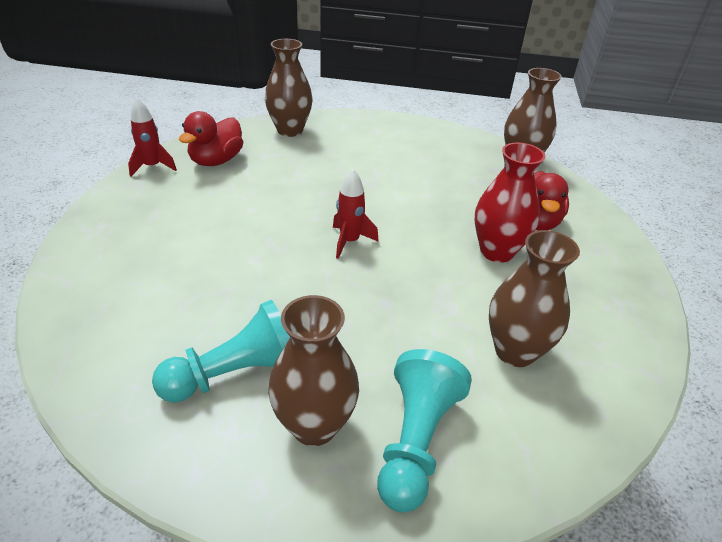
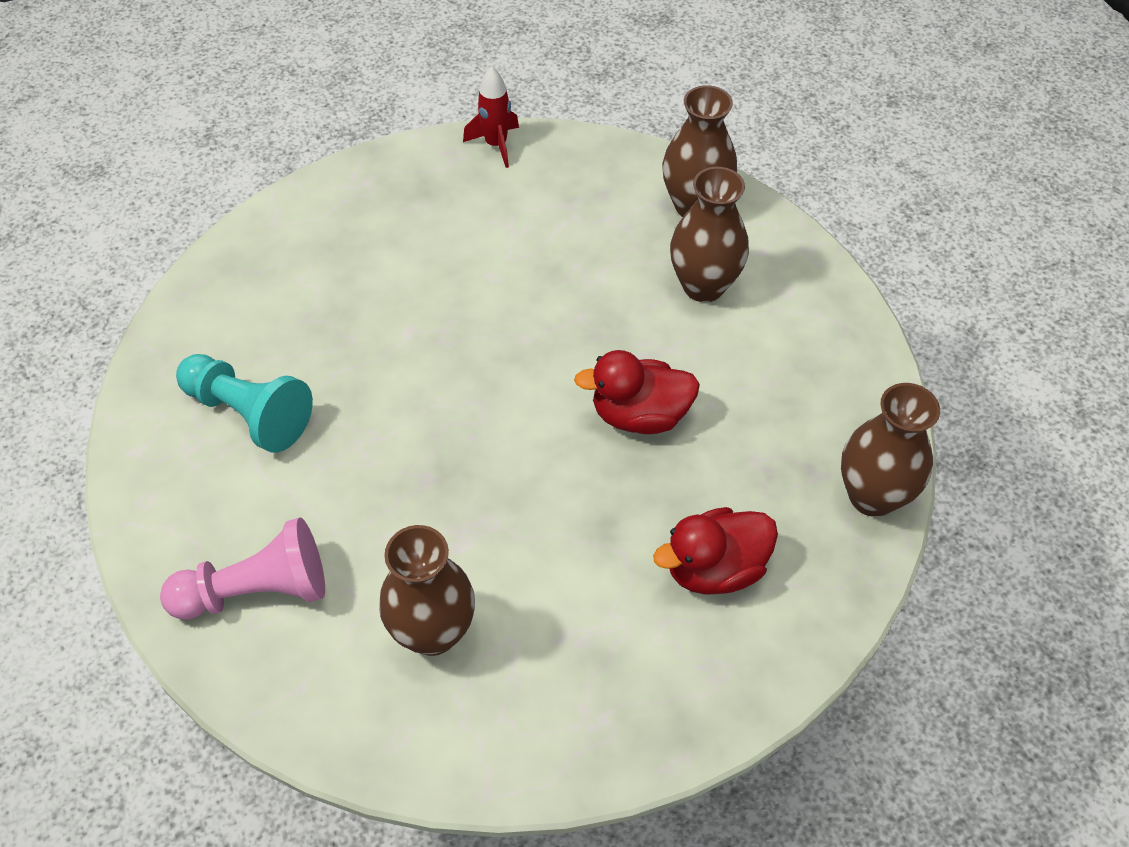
camera: 60 degrees right, 15 degrees up
(216, 161) = (557, 186): red duck -> red duck (639, 415)
(314, 425) = (228, 504): brown vase -> brown vase (703, 286)
(349, 241) = (506, 394): red rocket -> none
(415, 441) = (256, 590): turquoise pawn -> pink pawn
(496, 251) = (606, 549): red vase -> none

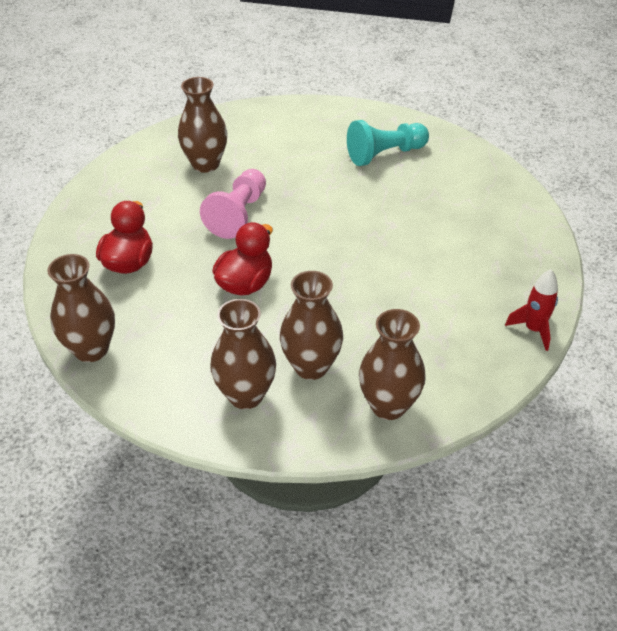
camera: 125 degrees right, 10 degrees down
(256, 590) = (281, 127): pink pawn -> pink pawn (238, 214)
(789, 316) = (246, 395): none -> brown vase

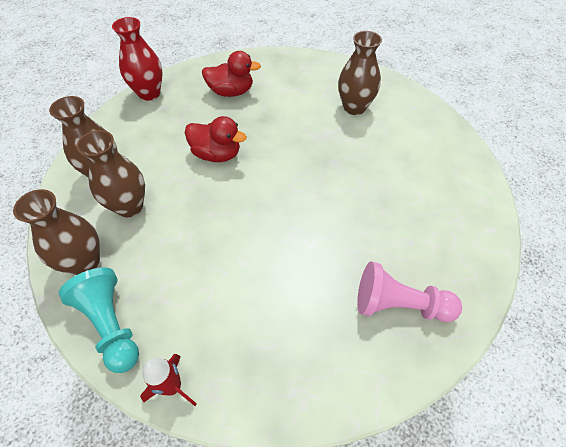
camera: 80 degrees right, 10 degrees up
(91, 349) = (149, 93): brown vase -> red vase
(238, 214) = (297, 137): pink pawn -> pink pawn (399, 305)
(385, 154) = (421, 228): turquoise pawn -> turquoise pawn (111, 325)

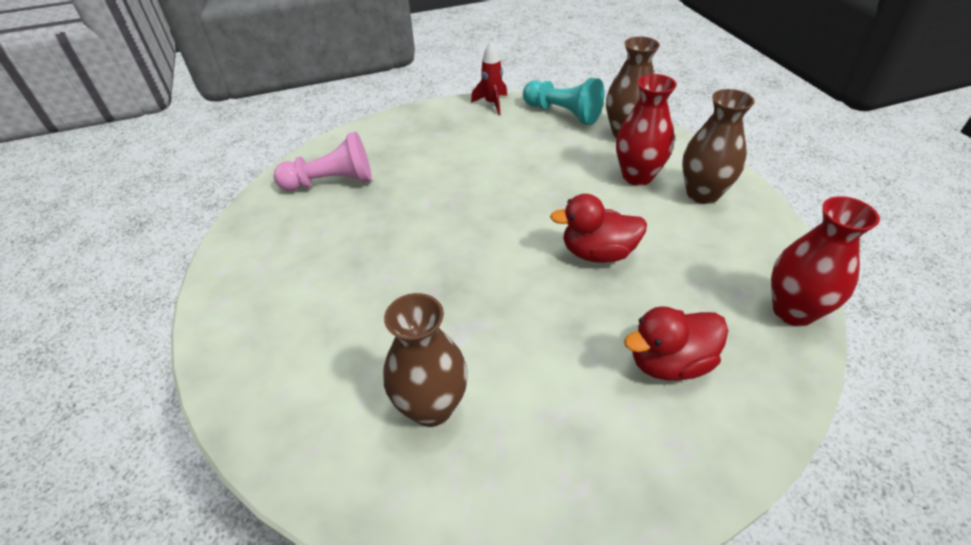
camera: 160 degrees right, 10 degrees down
(129, 206) = (637, 176): brown vase -> red vase

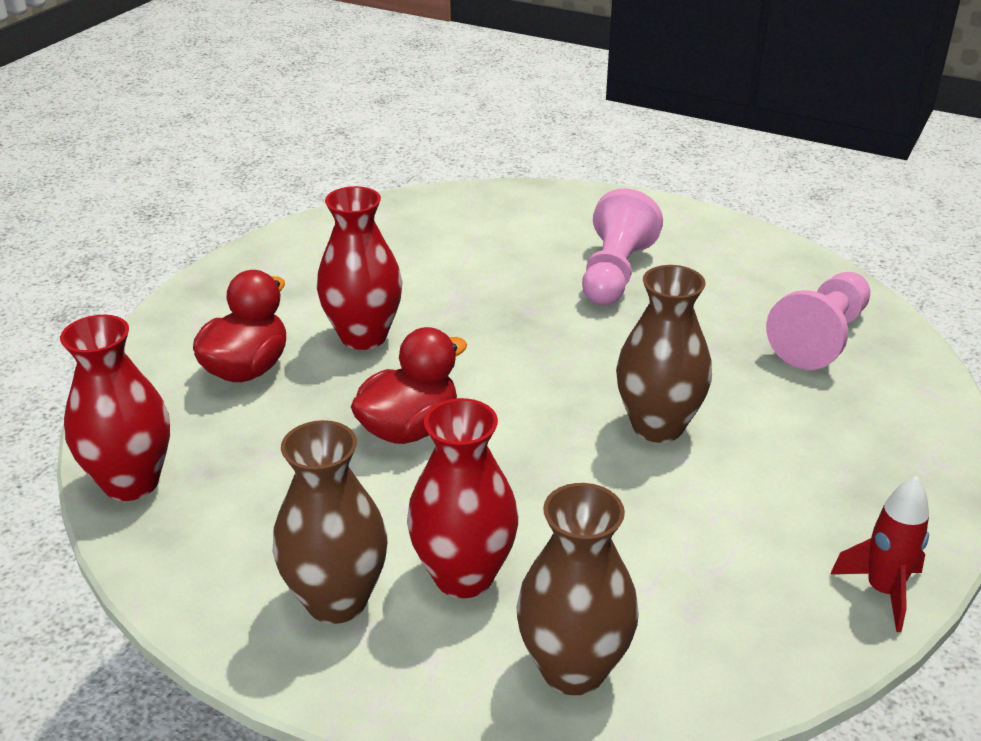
camera: 135 degrees right, 10 degrees down
(342, 287) = (615, 273): none -> pink pawn
(431, 407) = (421, 254): brown vase -> brown vase (657, 426)
(562, 340) = (363, 336): none -> red vase
(563, 113) = (739, 650): turquoise pawn -> none

